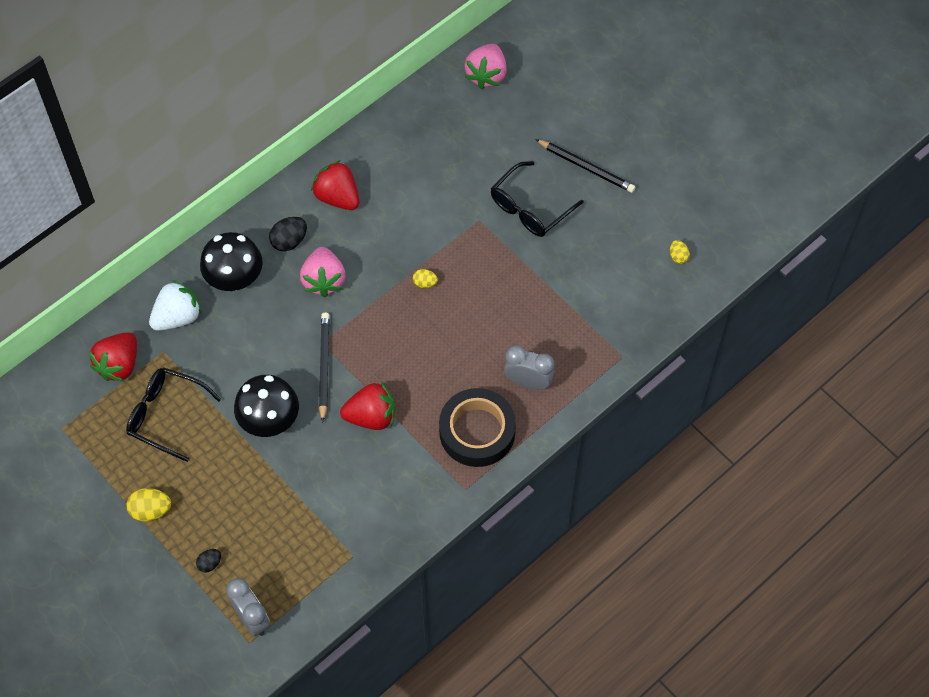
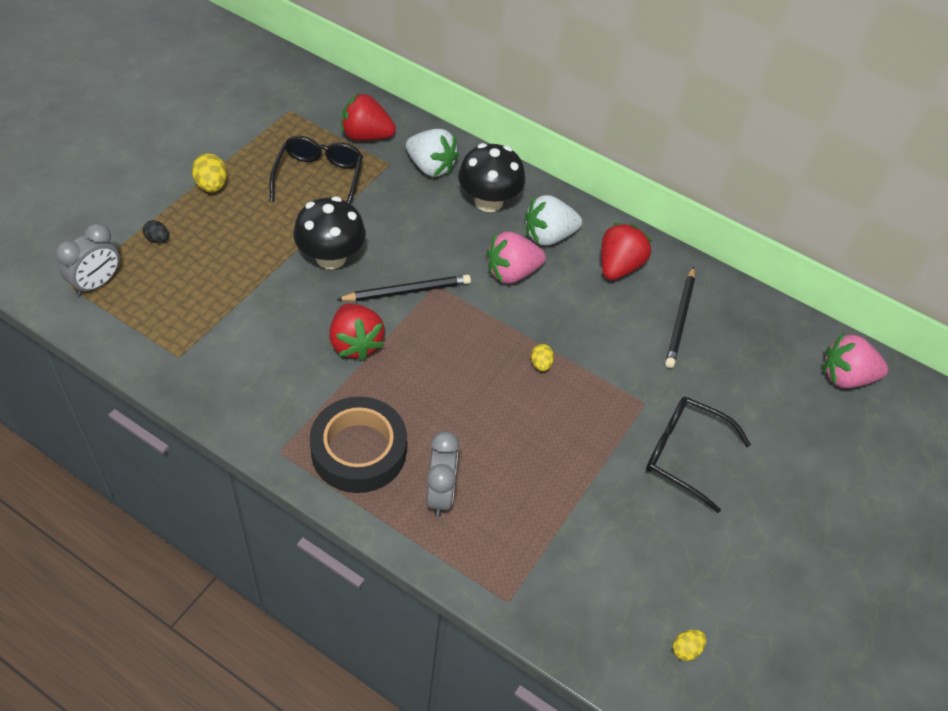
camera: 70 degrees right, 10 degrees down
(289, 241) = (548, 236): black egg -> white strawberry
(586, 167) = (772, 508): black pencil -> black pencil (680, 319)

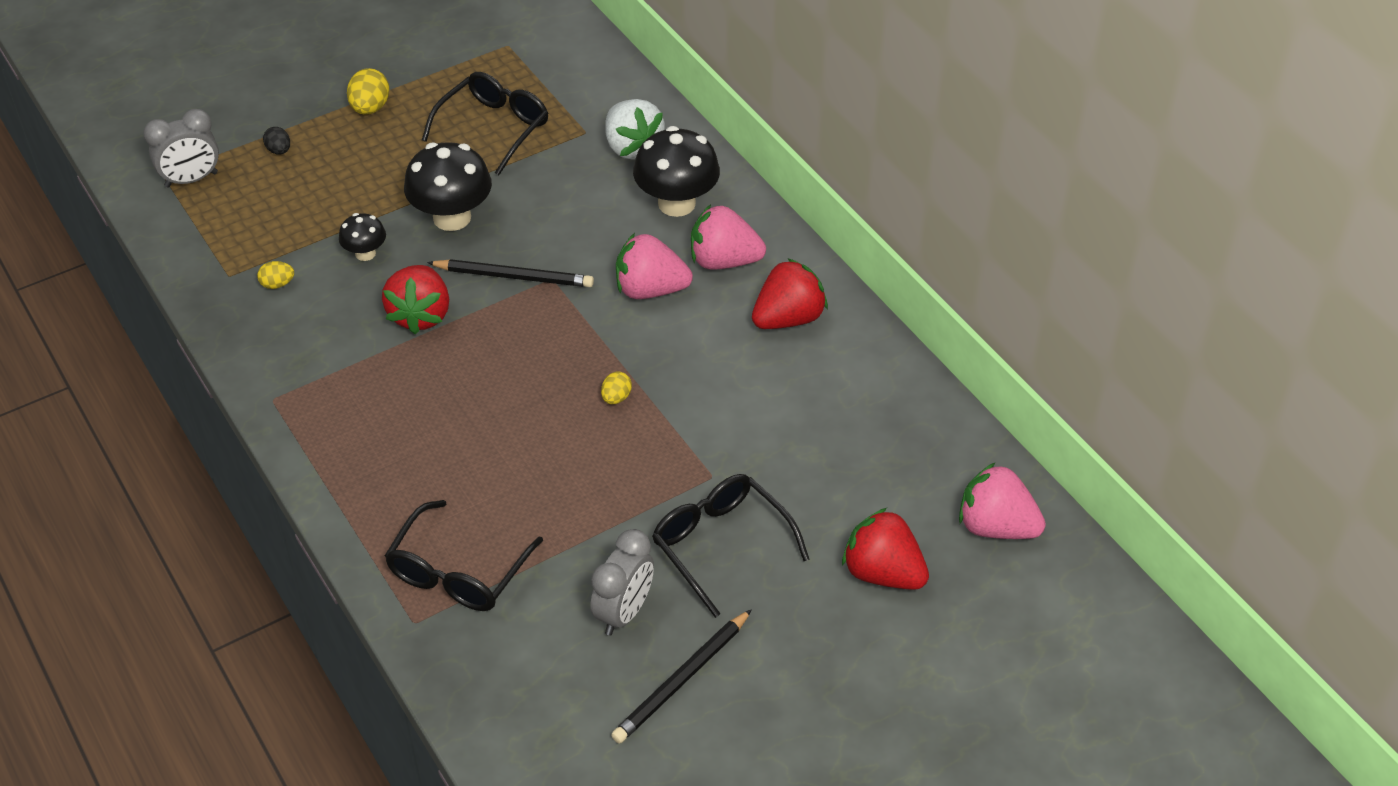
camera: 30 degrees right, 5 degrees down
(280, 305) = (365, 253): none -> black mushroom
(359, 451) = (354, 424): black tape -> none
(366, 136) = (578, 94): red strawberry -> red strawberry (883, 573)
(440, 494) = (411, 494): grey clock -> grey clock (623, 612)
(515, 546) = (458, 572): none -> black glasses
(548, 236) = (724, 261): white strawberry -> pink strawberry
(680, 319) = (824, 399): black pencil -> black pencil (682, 680)
(686, 649) = (577, 739): yellow egg -> yellow egg (277, 284)

